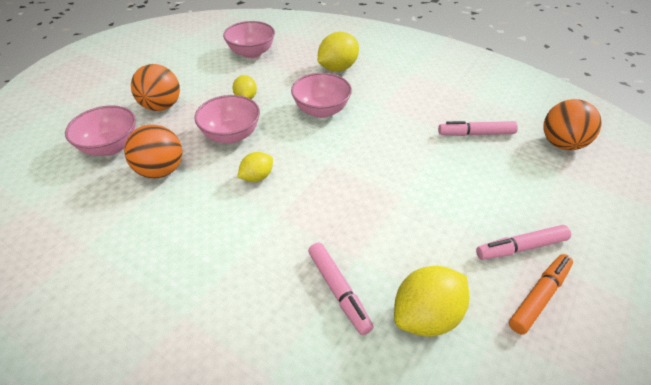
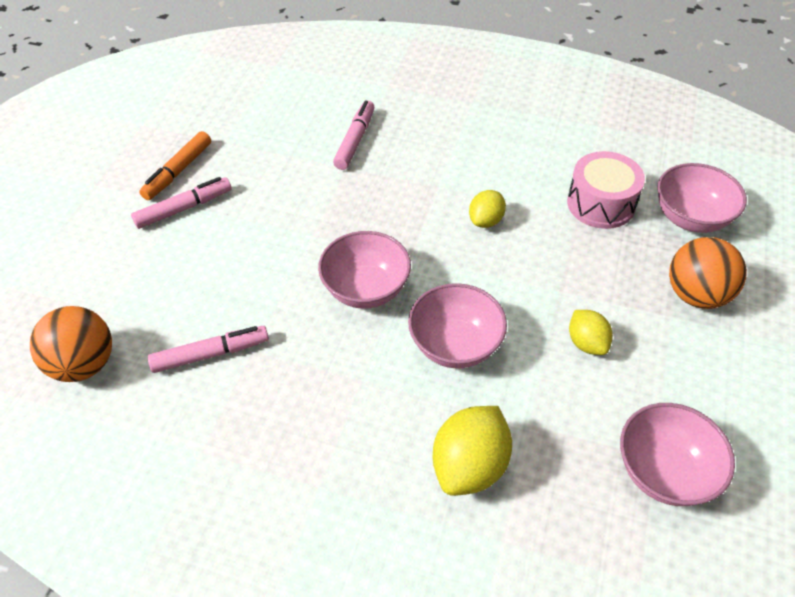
camera: 165 degrees right, 5 degrees up
(161, 170) = (601, 204): orange ball -> pink drum
(231, 135) = (557, 269): pink bowl -> pink bowl (366, 289)
(339, 290) = (355, 140): pink marker -> pink marker turned 60 degrees clockwise
(426, 315) = (278, 139): yellow lemon -> none

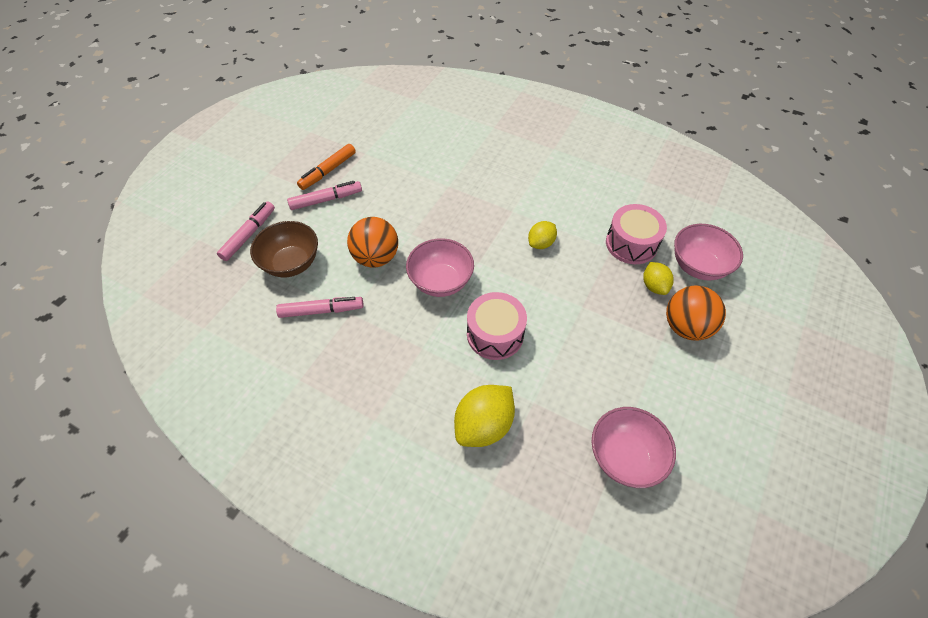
camera: 10 degrees right, 5 degrees up
(84, 364) = (235, 303): orange ball -> orange ball (376, 257)
(154, 298) = (291, 263): none -> brown bowl
(355, 140) = (459, 166): pink marker -> pink marker (249, 235)
(455, 345) = (495, 334): pink bowl -> pink drum
(586, 343) = (592, 349): yellow lemon -> yellow lemon (654, 286)

